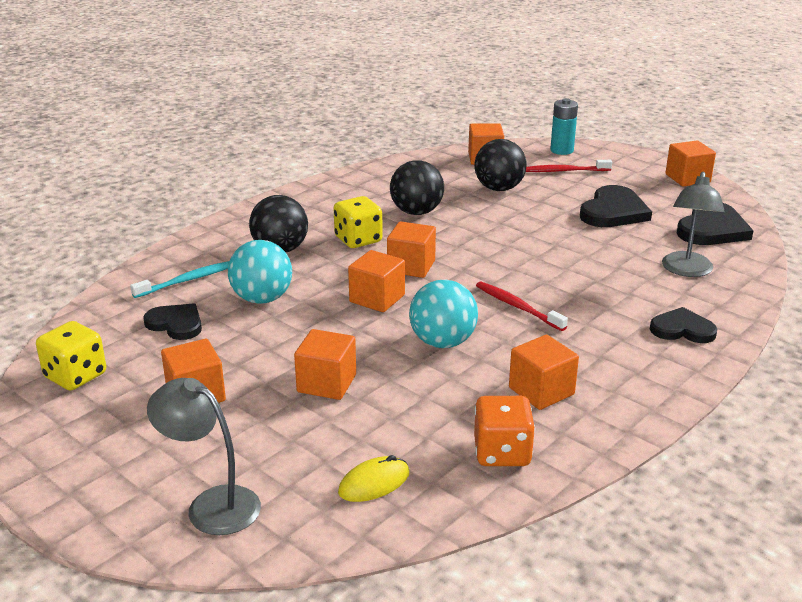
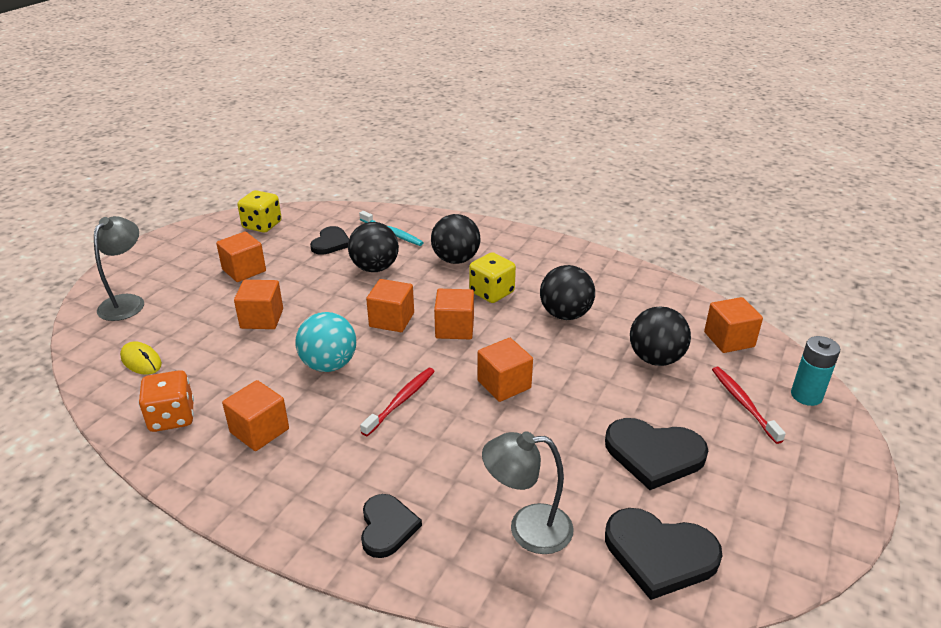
camera: 75 degrees right, 5 degrees up
(262, 299) = (375, 268): turquoise ball -> black ball
(687, 178) = (814, 525): orange cube -> orange cube (504, 384)

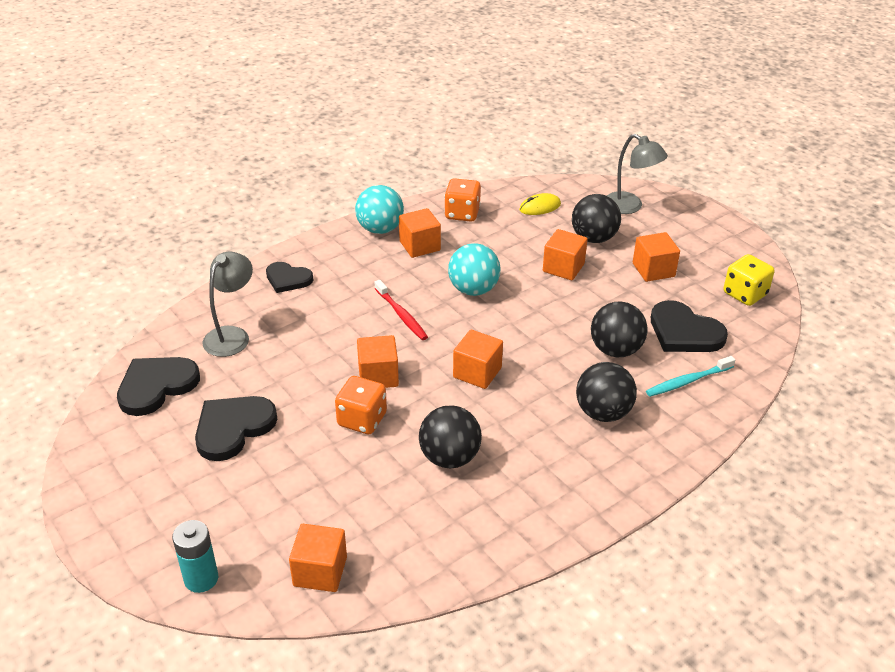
camera: 115 degrees right, 5 degrees up
(232, 480) = (380, 229): none -> turquoise ball
(331, 243) = (684, 332): black heart -> black heart, size x1.53
(391, 320) = (516, 338): orange cube -> none
(492, 292) = (522, 418): yellow dice -> none
(567, 374) = (362, 420): none -> orange dice
(655, 359) = (336, 492): black ball -> black ball (593, 238)
(743, 403) = (232, 521): red toothbrush -> none

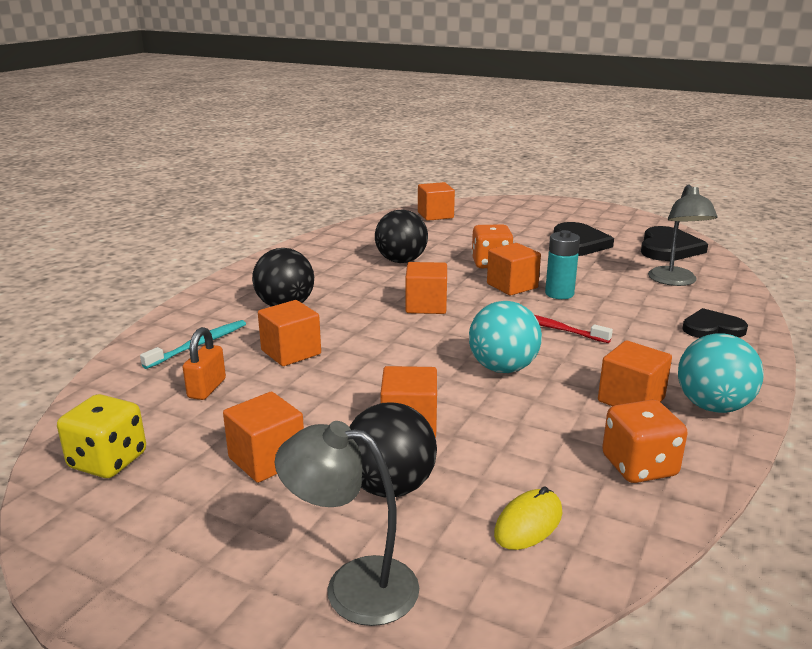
camera: 155 degrees right, 15 degrees down
(201, 579) = (497, 204): turquoise battery -> turquoise battery (559, 294)
(615, 350) = (291, 352): black ball -> orange cube
(684, 332) = (207, 388): black heart -> orange padlock

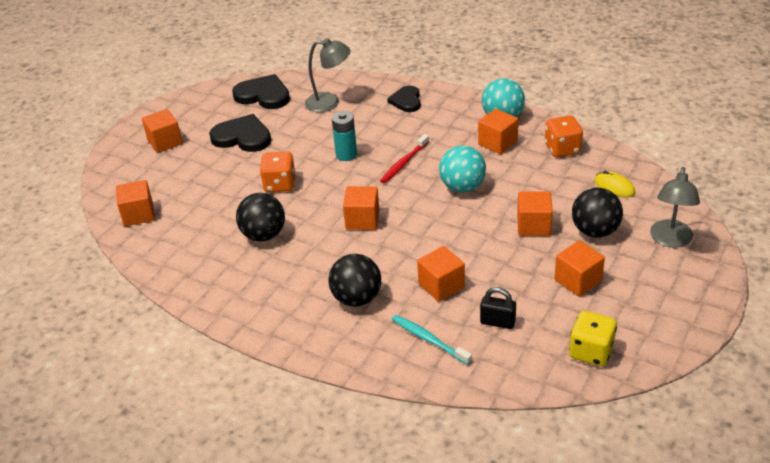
camera: 85 degrees left, 15 degrees up
(207, 388) = (497, 322): orange padlock -> black padlock
(512, 286) = (328, 176): orange cube -> orange cube (165, 142)

